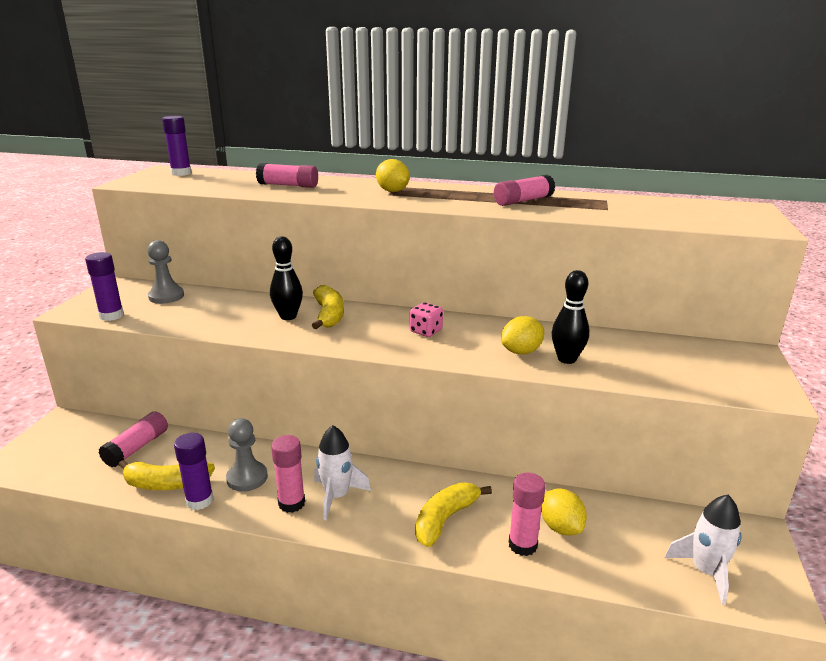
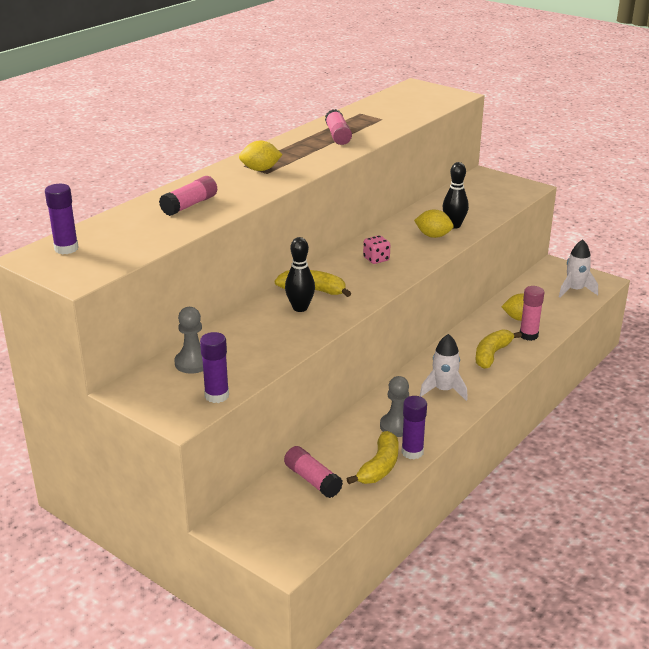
camera: 65 degrees left, 5 degrees up
(291, 503) = (440, 411): pink glue stick -> none
(445, 519) = (492, 354): yellow banana -> yellow banana turned 60 degrees clockwise
(521, 352) = (433, 236): yellow lemon -> yellow lemon turned 60 degrees counterclockwise

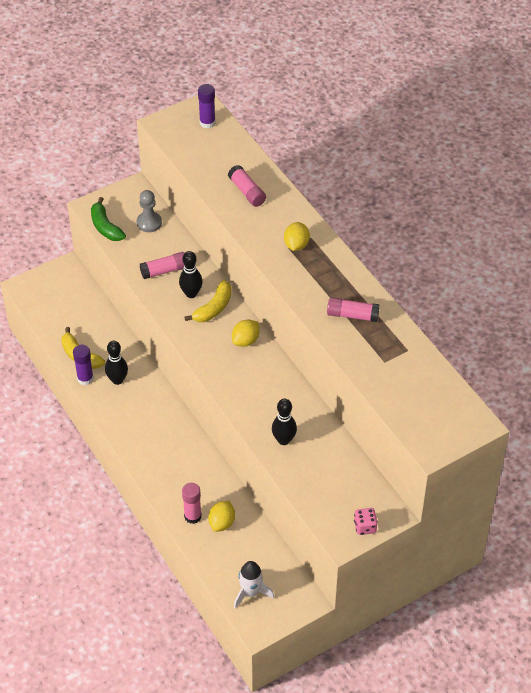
camera: 110 degrees right, 20 degrees up
(217, 396) = (105, 227): purple glue stick -> green banana
(312, 480) = (86, 317): pink glue stick -> pink glue stick (164, 271)
(376, 259) = (245, 362): pink dice -> pink dice (365, 527)
(396, 426) = (117, 380): grey pawn -> black bowling pin
(433, 236) = (270, 417): yellow lemon -> yellow lemon (245, 341)
(444, 390) = (145, 424): white rocket -> none
(492, 354) = (177, 476): yellow banana -> none

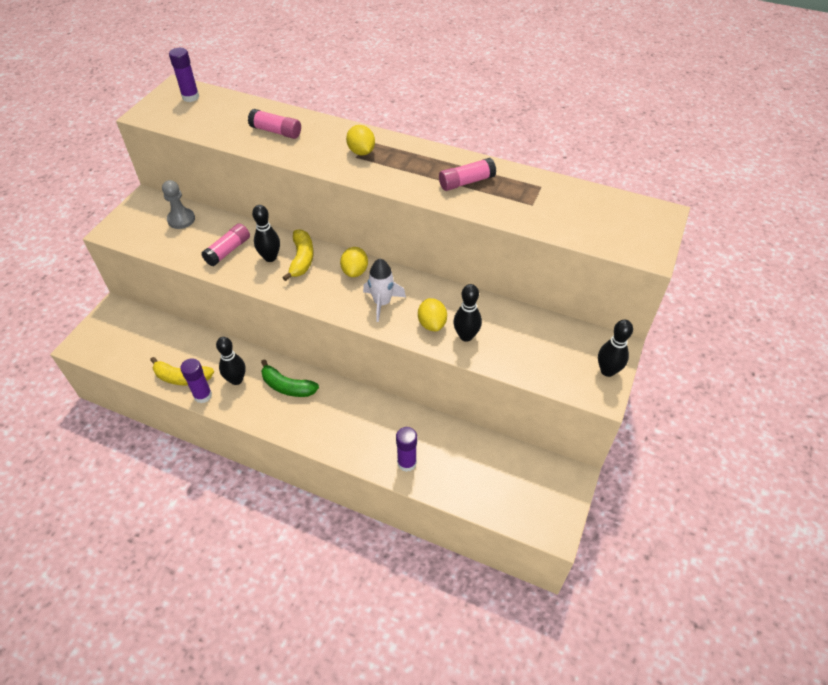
camera: 35 degrees left, 0 degrees up
(105, 227) = (139, 241): green banana -> green banana (287, 386)
(192, 516) = (407, 463): pink glue stick -> purple glue stick
(222, 523) = (438, 452): yellow lemon -> yellow lemon (432, 324)
(251, 592) = (520, 501): white rocket -> white rocket (382, 303)
(365, 527) = (607, 371): pink dice -> black bowling pin

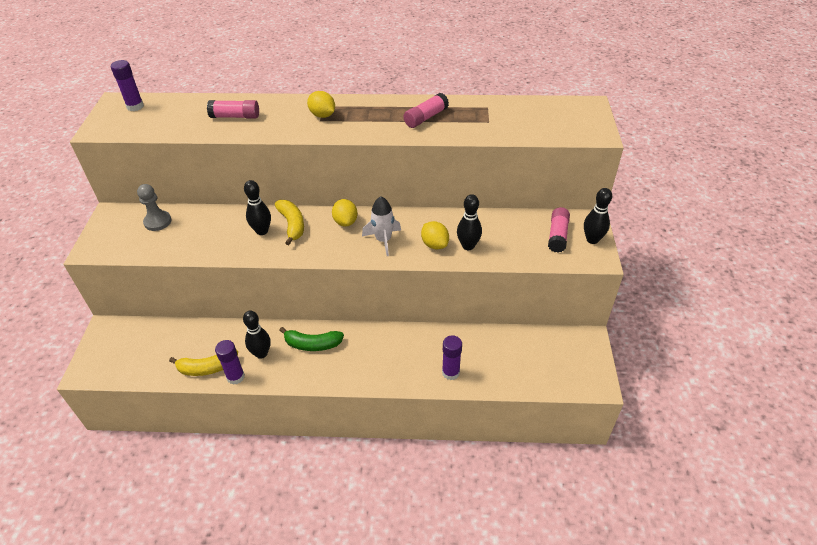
camera: 20 degrees left, 5 degrees down
(228, 250) = (219, 236): pink glue stick -> pink glue stick (557, 235)

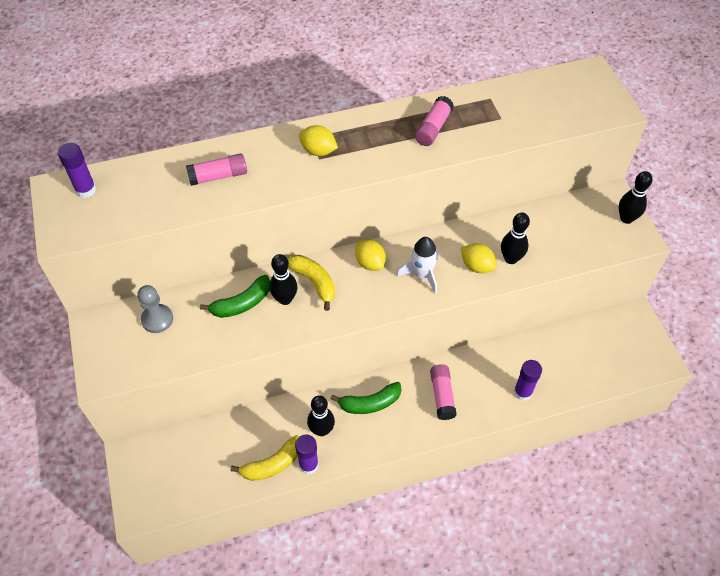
camera: 20 degrees left, 10 degrees up
(227, 226) = (242, 303): none -> green banana
(557, 235) = (591, 222): pink glue stick -> pink glue stick (442, 395)

